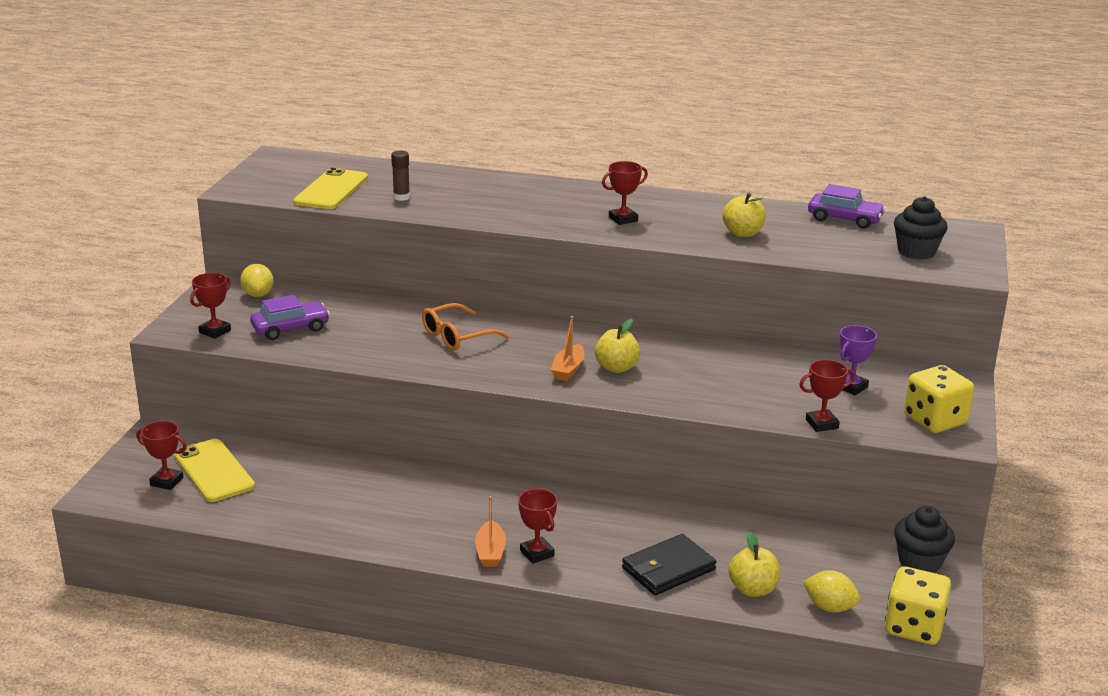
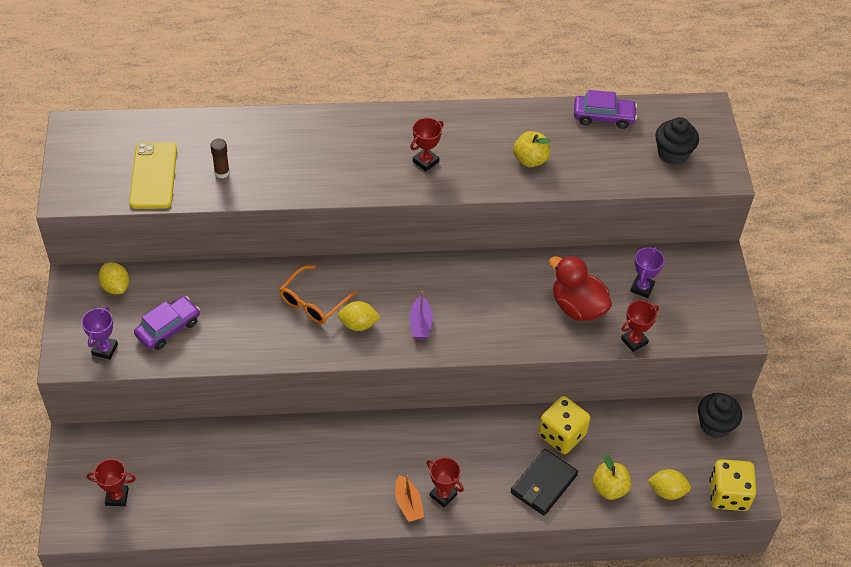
camera: 20 degrees left, 25 degrees up
(213, 471) = (149, 473): yellow phone -> none
(215, 331) = (105, 349): red trophy -> purple trophy
(497, 359) = (358, 324): none -> yellow lemon
(568, 369) = (420, 323): orange boat -> purple boat
(616, 368) = (457, 311): yellow apple -> none
(763, 388) = (577, 307): none -> red duck
(934, 420) = (713, 314): yellow dice -> yellow dice (561, 435)

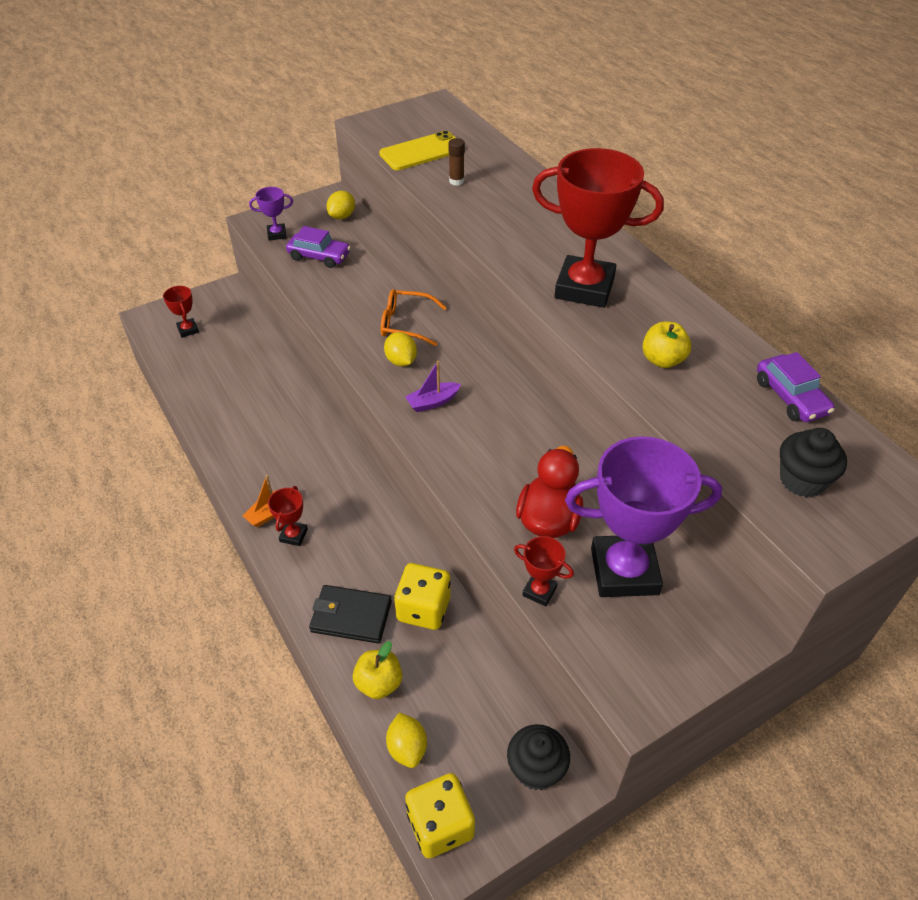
camera: 65 degrees right, 5 degrees down
(425, 161) = (584, 288): red trophy -> red trophy, size x2.30
(642, 288) = (624, 571): purple trophy -> purple trophy, size x2.30

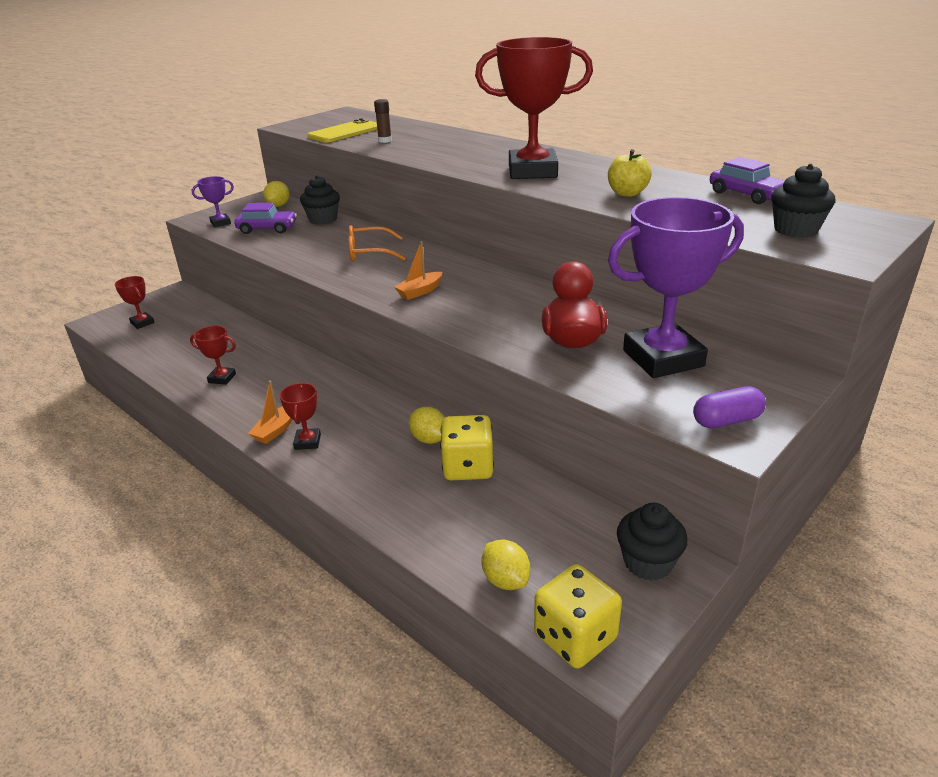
camera: 15 degrees left, 15 degrees down
(351, 616) = (395, 489): black wallet -> none
(379, 253) = (323, 219): none -> black cupcake
(379, 683) = (449, 534): yellow apple -> none
(401, 361) = (376, 273): yellow lemon -> yellow lemon (429, 439)
(432, 402) = (420, 291): purple boat -> orange boat
(539, 591) = (594, 386): red trophy -> red trophy (222, 378)
(640, 675) = (726, 420): none -> purple capsule

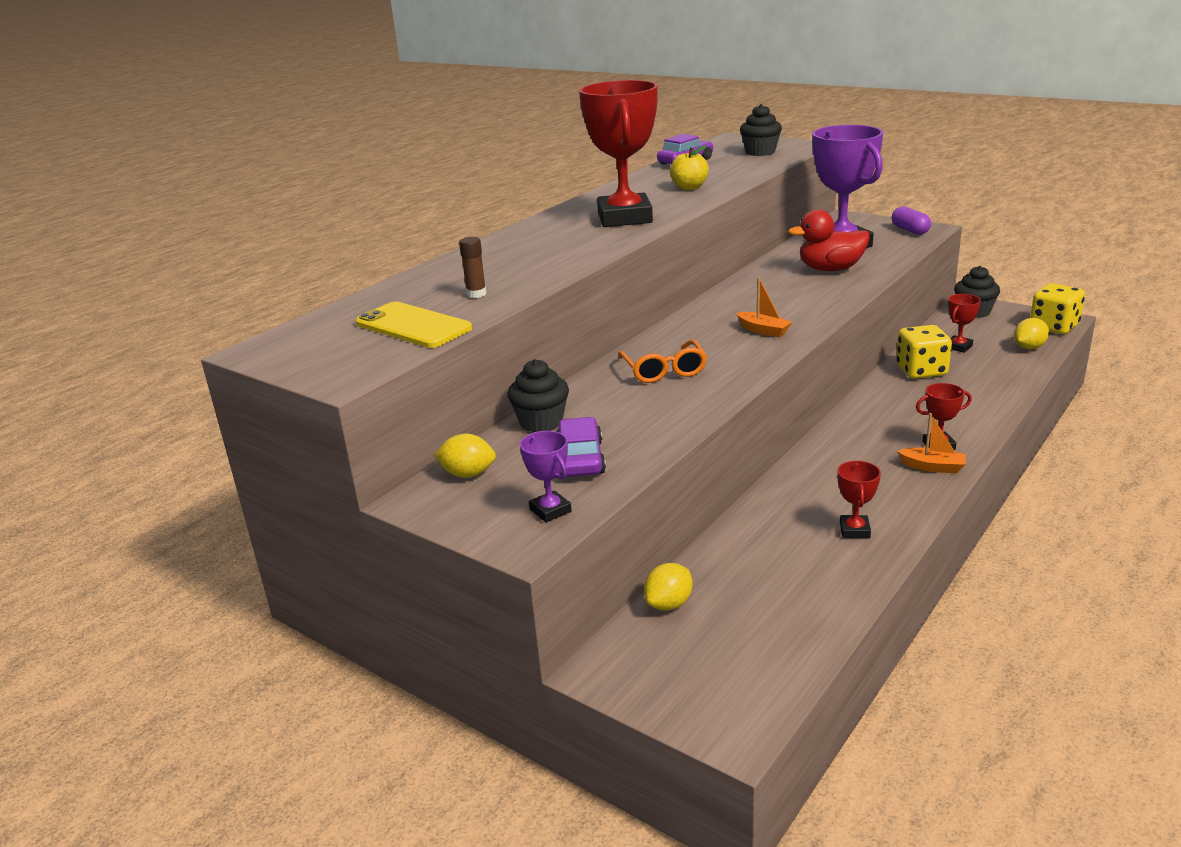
camera: 95 degrees left, 5 degrees down
(142, 323) = (727, 666): red trophy -> red trophy (958, 347)
(429, 439) = (894, 390): yellow lemon -> yellow lemon (669, 604)

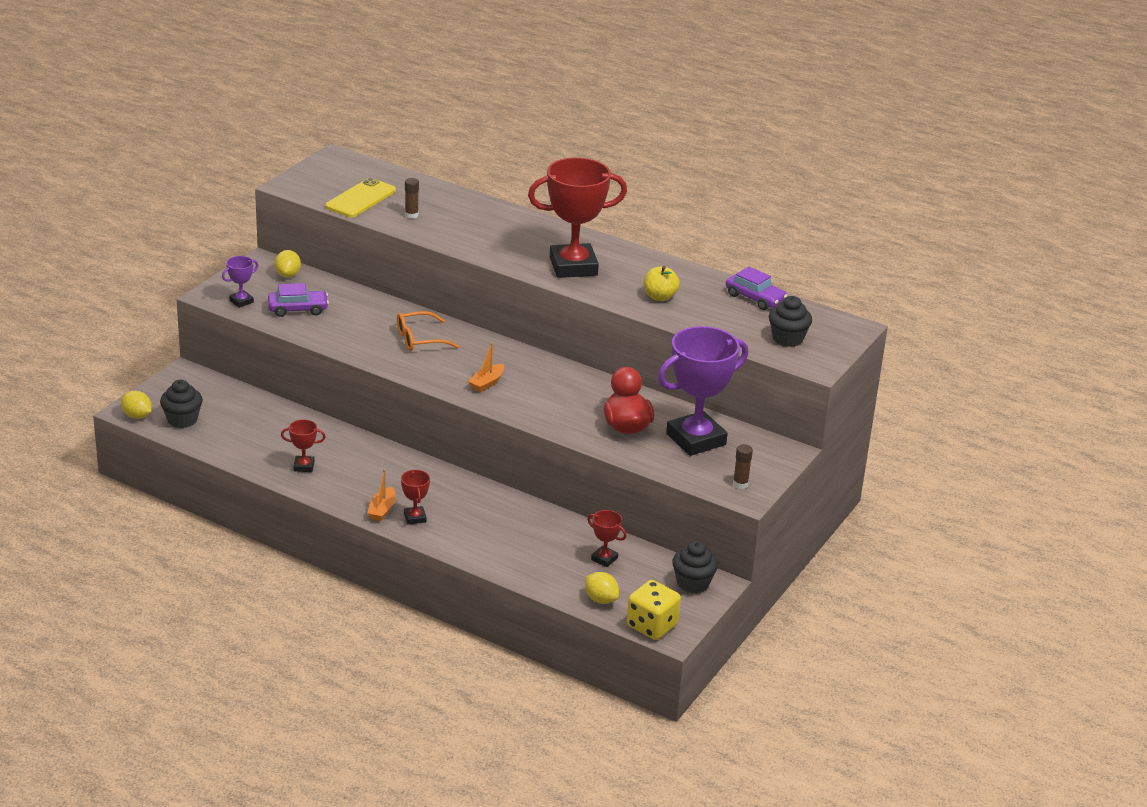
camera: 80 degrees right, 5 degrees up
(541, 422) = (349, 295): black cupcake -> black cupcake (182, 420)
(669, 604) = (238, 394): yellow lemon -> yellow lemon (137, 416)
(910, 230) = (740, 484): purple capsule -> brown glue stick
(921, 371) = (552, 530): yellow dice -> none

